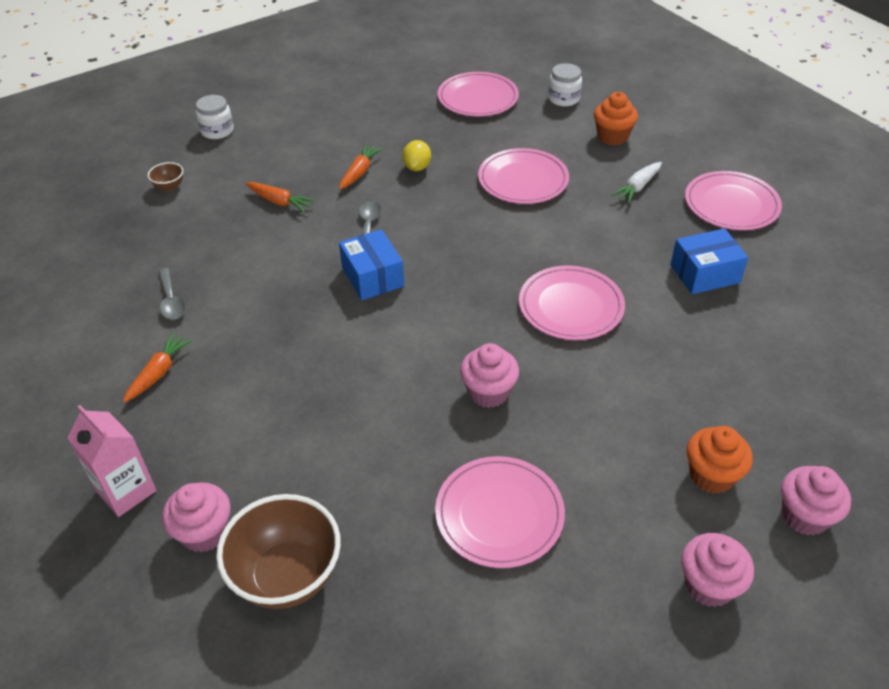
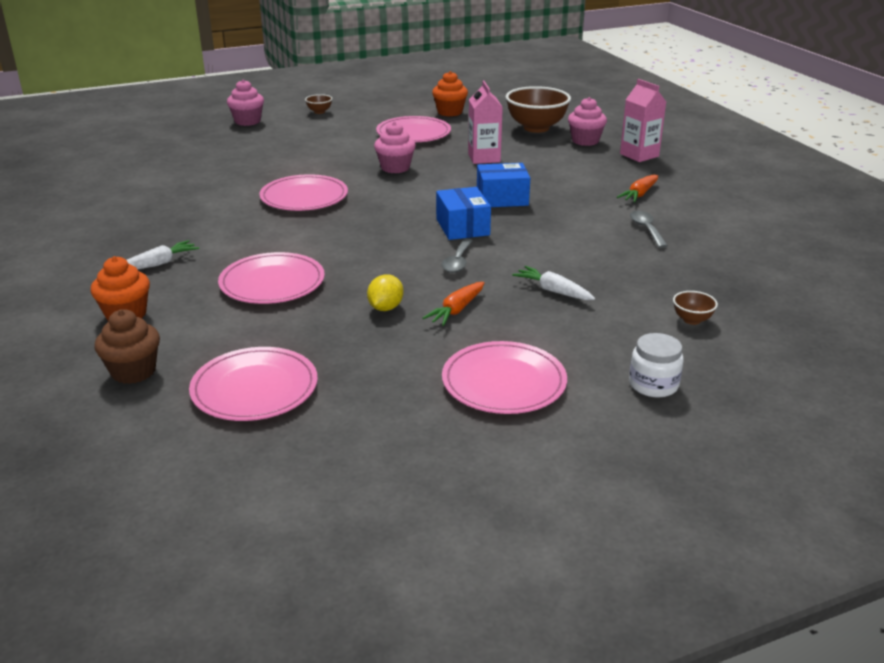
camera: 170 degrees left, 15 degrees down
(279, 202) = (553, 291): orange carrot -> white carrot
(368, 442) = (484, 158): none -> pink carton
(563, 98) = (133, 371): white jar -> brown cupcake
(705, 274) = (176, 203): blue box -> blue box (502, 198)
(709, 585) = (319, 112): pink cupcake -> brown bowl
(711, 475) = (282, 134): orange cupcake -> orange cupcake (450, 112)
(731, 204) = (86, 242): pink plate -> pink plate (504, 382)

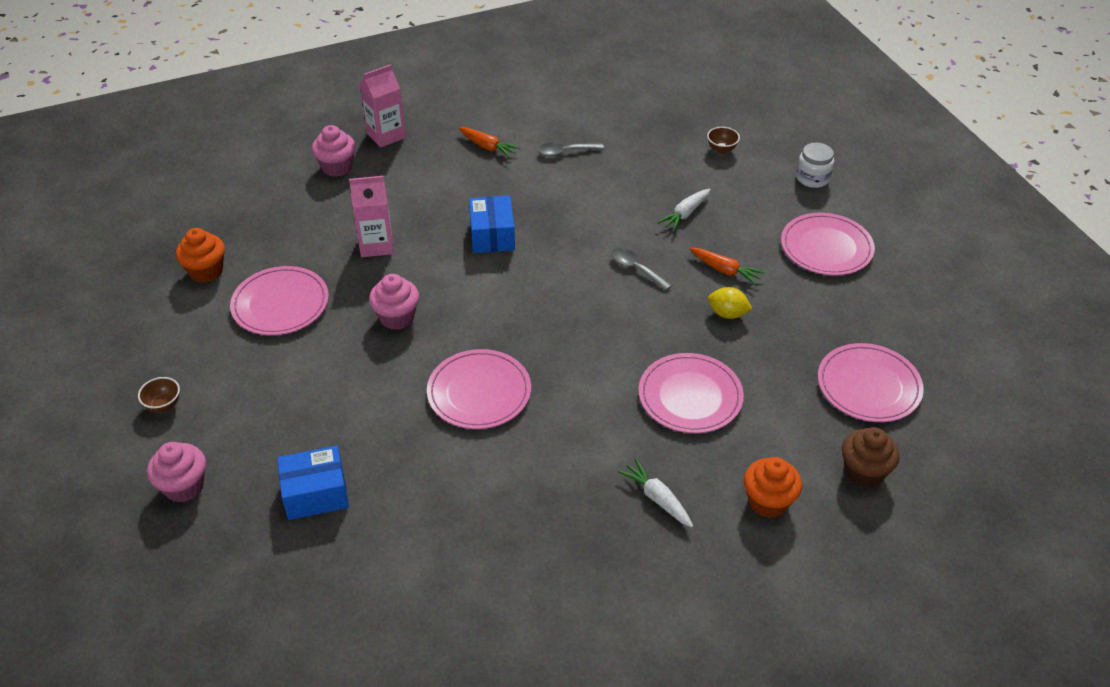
camera: 90 degrees left, 15 degrees up
(458, 262) = (636, 269): grey spoon -> grey spoon turned 150 degrees counterclockwise
(462, 227) = (561, 264): blue box -> blue box (316, 493)
(536, 128) = (286, 200): brown bowl -> none

